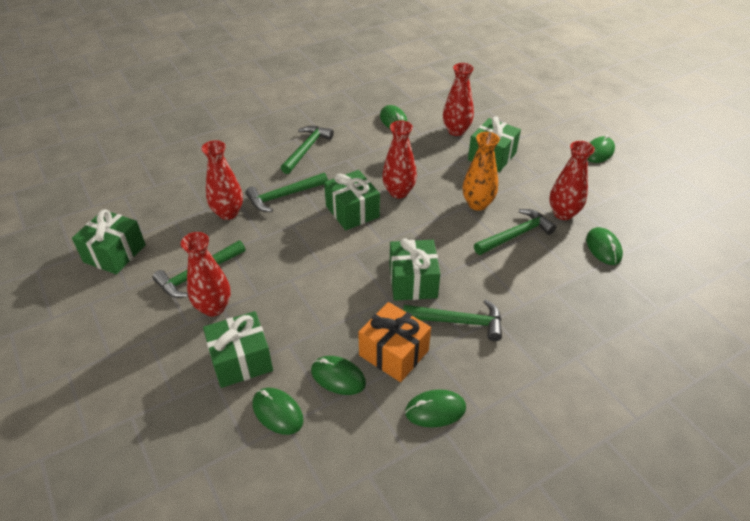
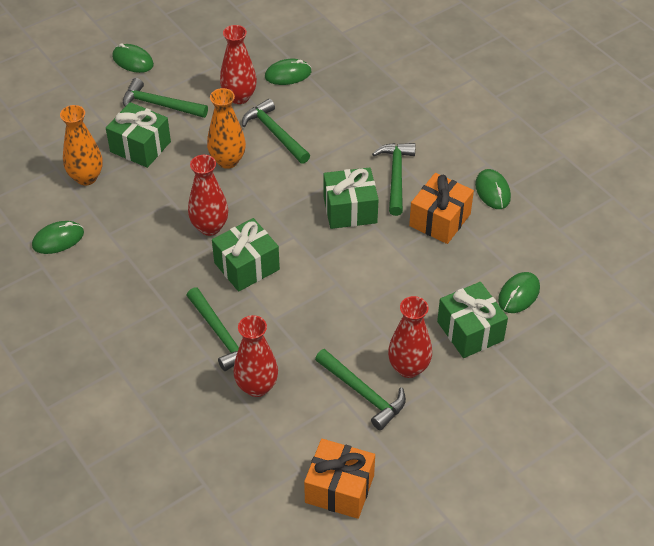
camera: 95 degrees left, 5 degrees up
(115, 253) = (339, 489): green gift -> orange gift
(307, 149) = (123, 325): green hammer -> green hammer (159, 105)
(338, 377) = (473, 256): green mouse -> none
(456, 131) = (86, 177): red vase -> orange vase

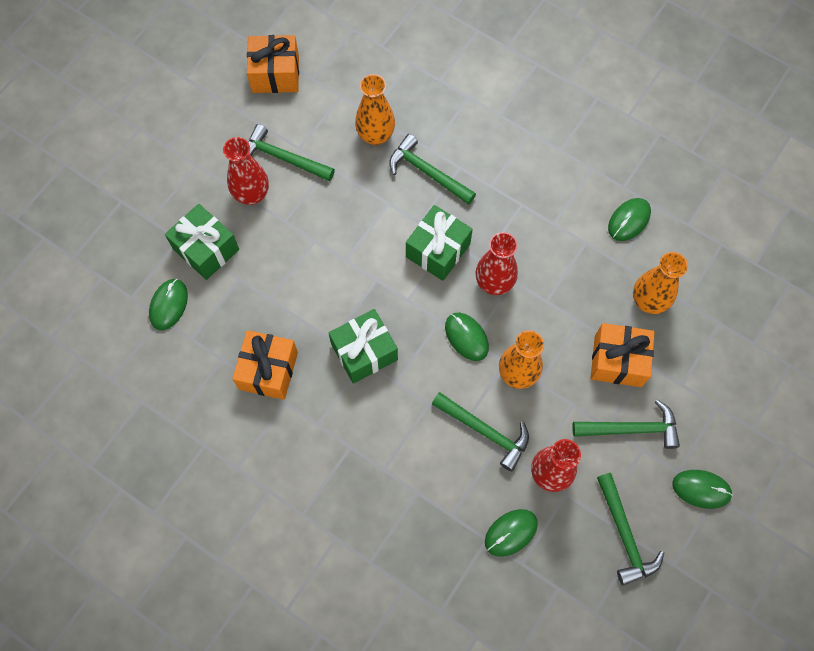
camera: 160 degrees right, 20 degrees up
(140, 147) = (618, 361): green gift -> orange gift
(257, 386) = (375, 135): red vase -> orange vase
(396, 176) = (331, 414): green hammer -> green hammer (624, 535)
(492, 191) = (222, 429): green mouse -> green mouse (466, 337)

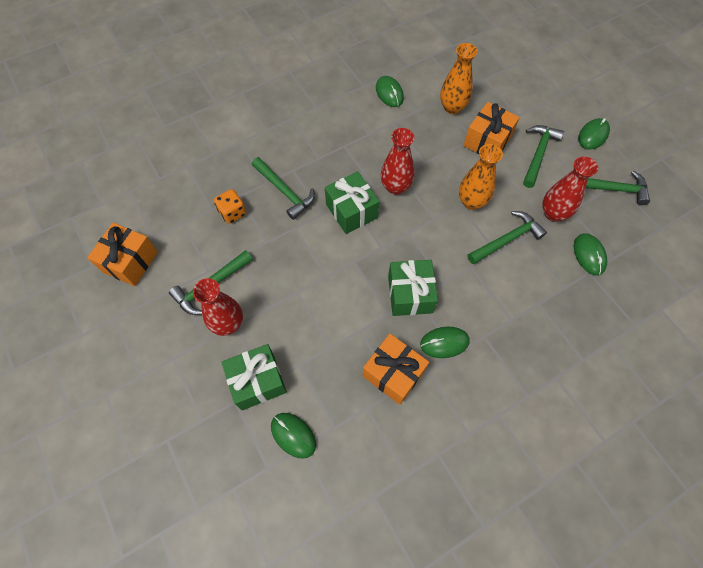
camera: 65 degrees left, 5 degrees down
(375, 135) = (232, 213): orange vase -> orange dice
(427, 172) = (284, 192): green hammer -> green hammer turned 105 degrees counterclockwise
(466, 337) = (429, 221): green mouse -> green mouse (444, 343)

